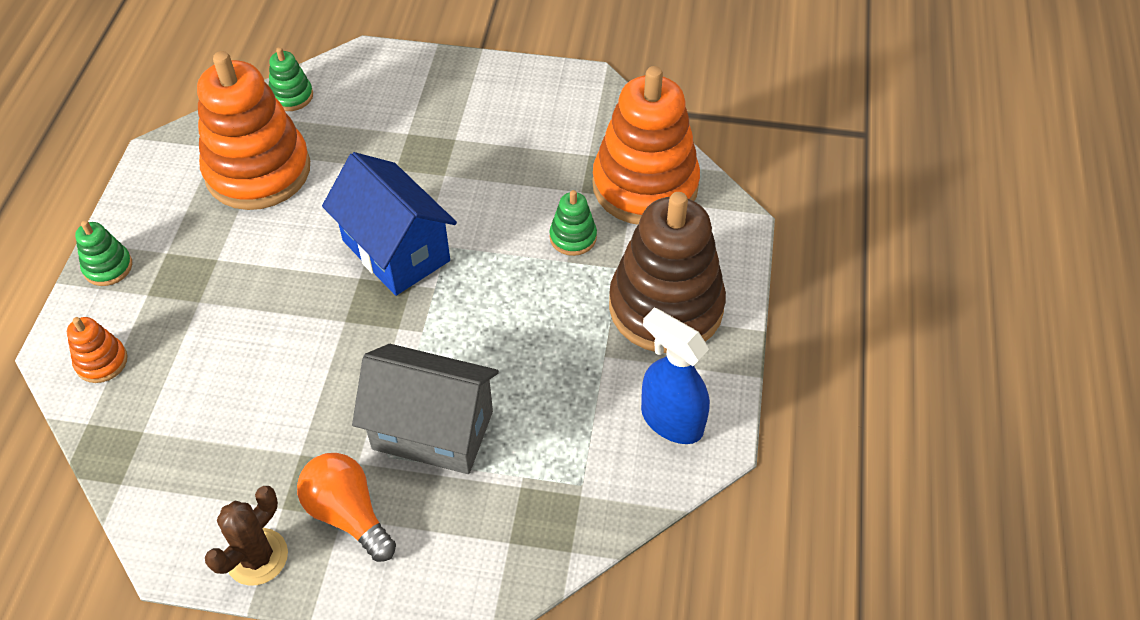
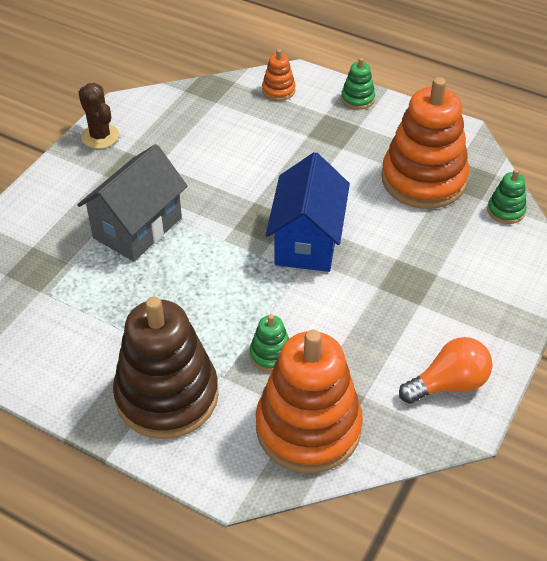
camera: 110 degrees right, 5 degrees down
(348, 514) = (102, 177): orange light bulb -> orange light bulb (448, 384)
(396, 251) = (307, 241): blue house -> blue house turned 60 degrees counterclockwise
(671, 420) = (63, 362): blue spray bottle -> none

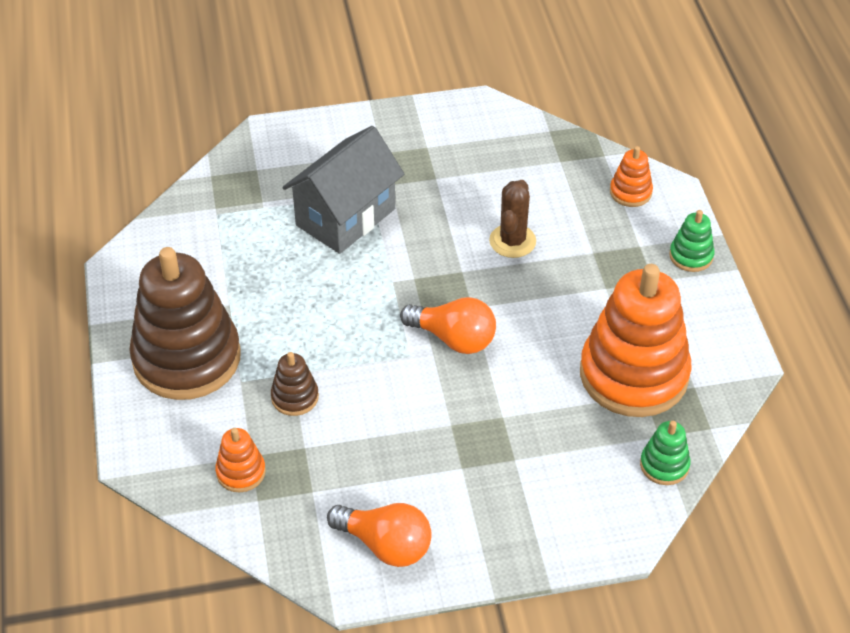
camera: 50 degrees right, 0 degrees up
(100, 136) = (425, 119): brown cactus -> brown cactus (512, 241)
(137, 228) = (345, 217): grey house -> grey house turned 45 degrees counterclockwise
(271, 354) = (295, 397): green stacking toy -> brown stacking toy
(307, 241) = (453, 338): blue house -> orange light bulb
(308, 427) = (241, 472): orange stacking toy -> orange stacking toy, size x0.43

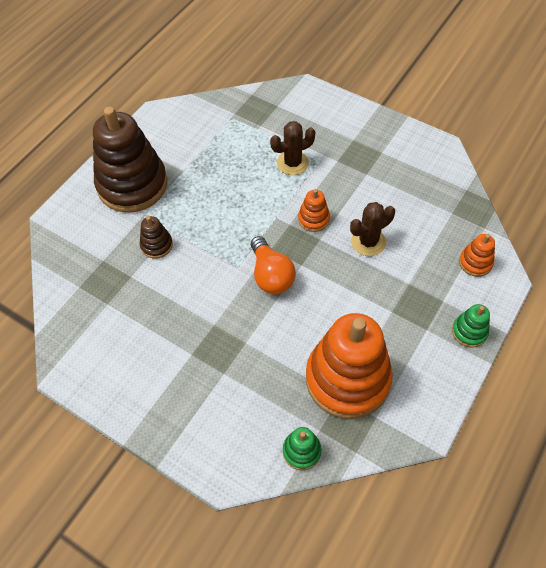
camera: 45 degrees right, 10 degrees up
(241, 472) = (88, 265): orange stacking toy -> orange stacking toy (313, 219)
(345, 217) = (292, 163): grey house -> brown cactus
(385, 545) = (106, 364): orange light bulb -> none

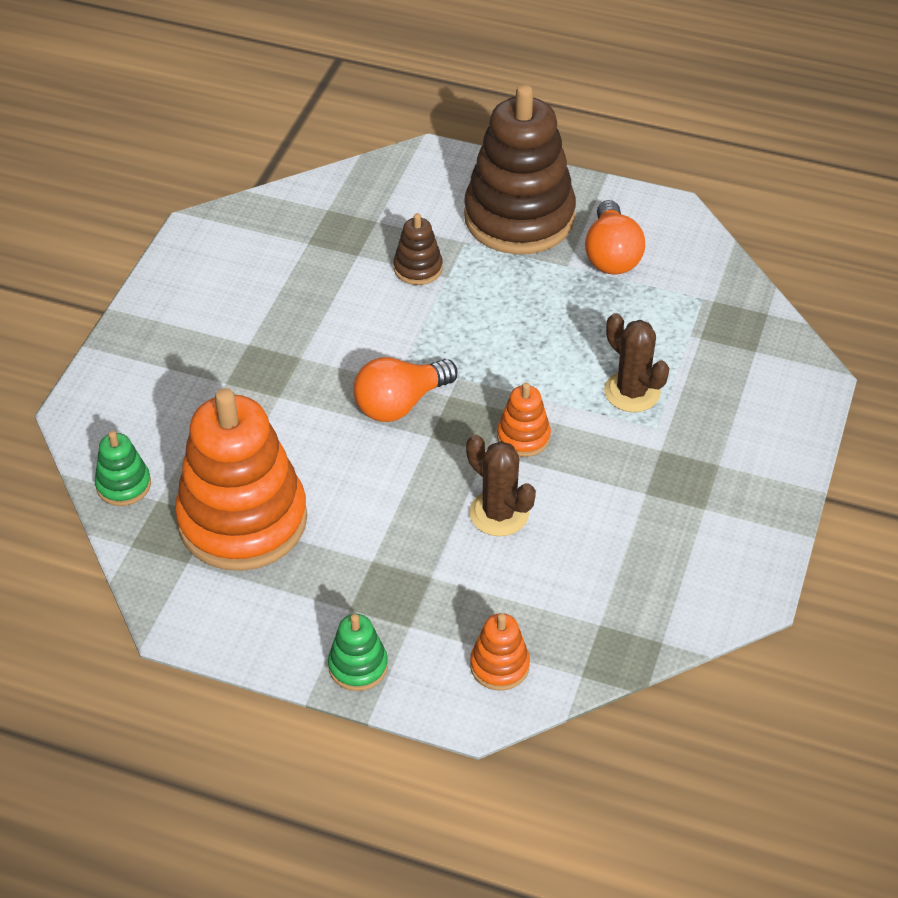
camera: 75 degrees right, 10 degrees down
(182, 148) = (611, 255): none -> orange light bulb

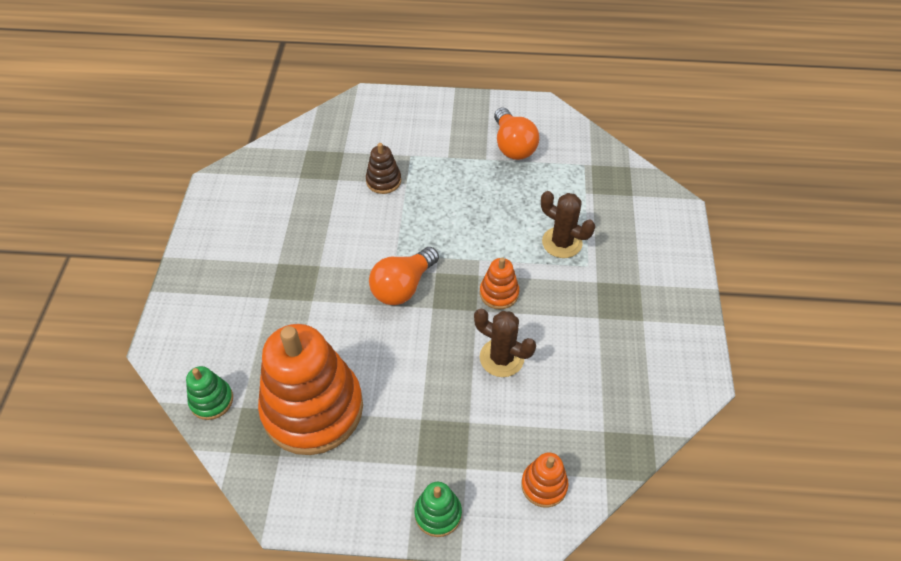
camera: 15 degrees left, 5 degrees up
(519, 217) = (441, 131): brown stacking toy -> none

